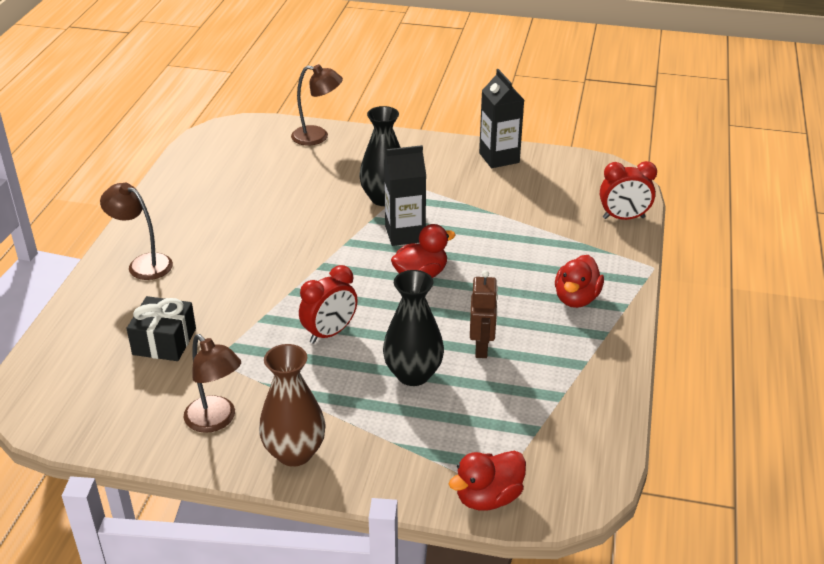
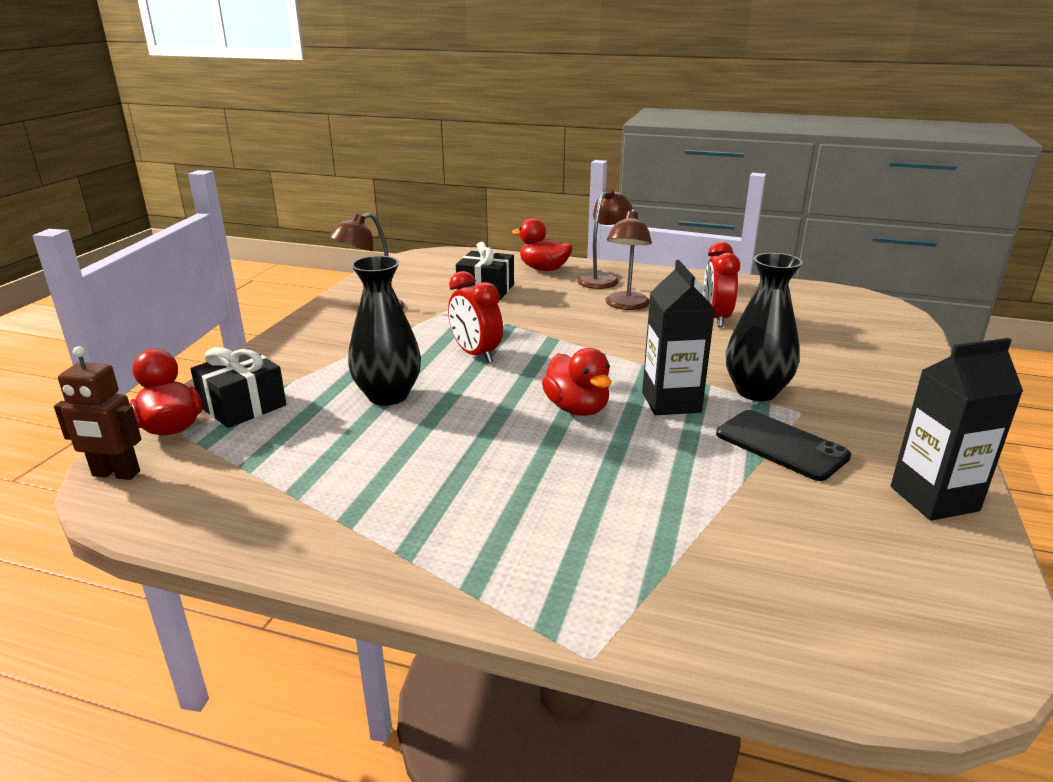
camera: 95 degrees right, 10 degrees down
(294, 453) = (310, 338): brown vase -> none
(317, 137) = (896, 352): brown lamp -> brown lamp (626, 305)
(444, 461) = (243, 406): none -> black gift
(454, 197) = (781, 445): none -> black phone
(482, 348) = (415, 442): brown robot -> brown robot (116, 474)
(576, 299) = (504, 537): red duck -> red duck (543, 269)
(623, 218) = (771, 642): red clock -> red clock (715, 318)

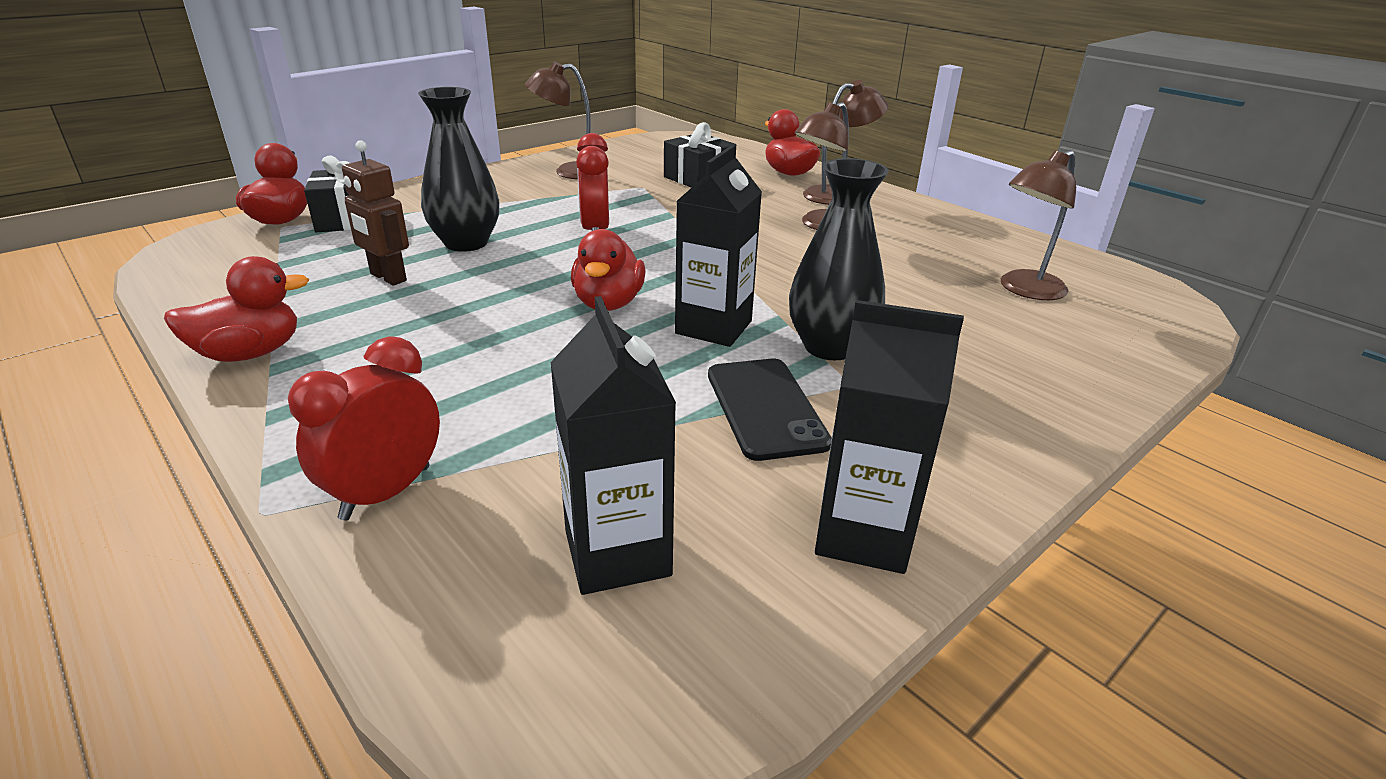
camera: 30 degrees right, 5 degrees up
(116, 474) = (198, 241): brown robot -> brown robot (387, 277)
(362, 551) = (250, 353): none -> red duck
(715, 318) = (907, 263): red clock -> red clock (386, 492)
(802, 318) = (1024, 290): none -> brown lamp
(841, 569) = (617, 553): none -> black carton

